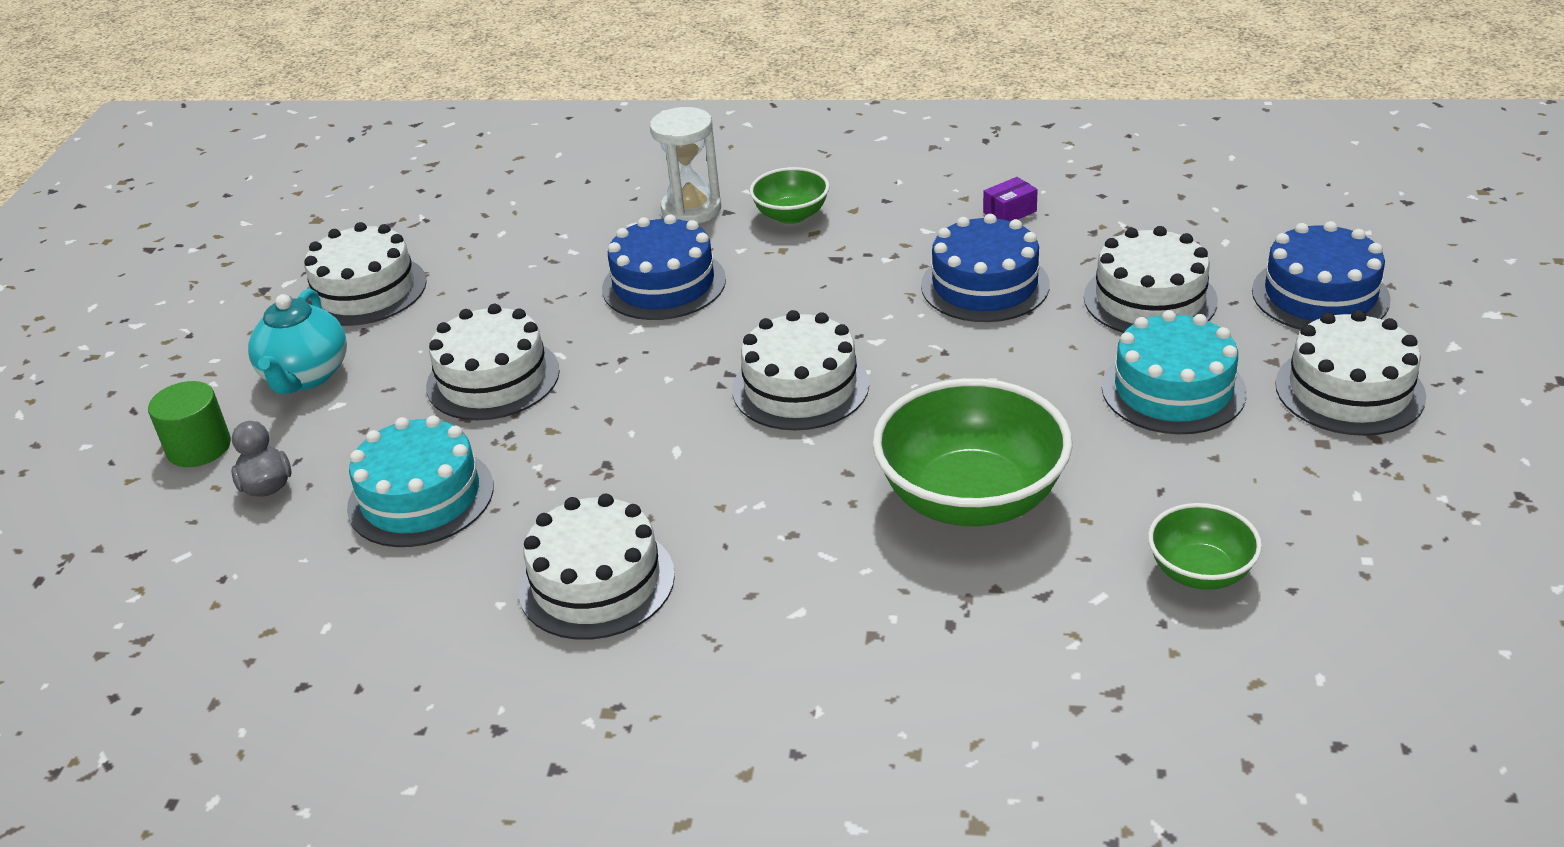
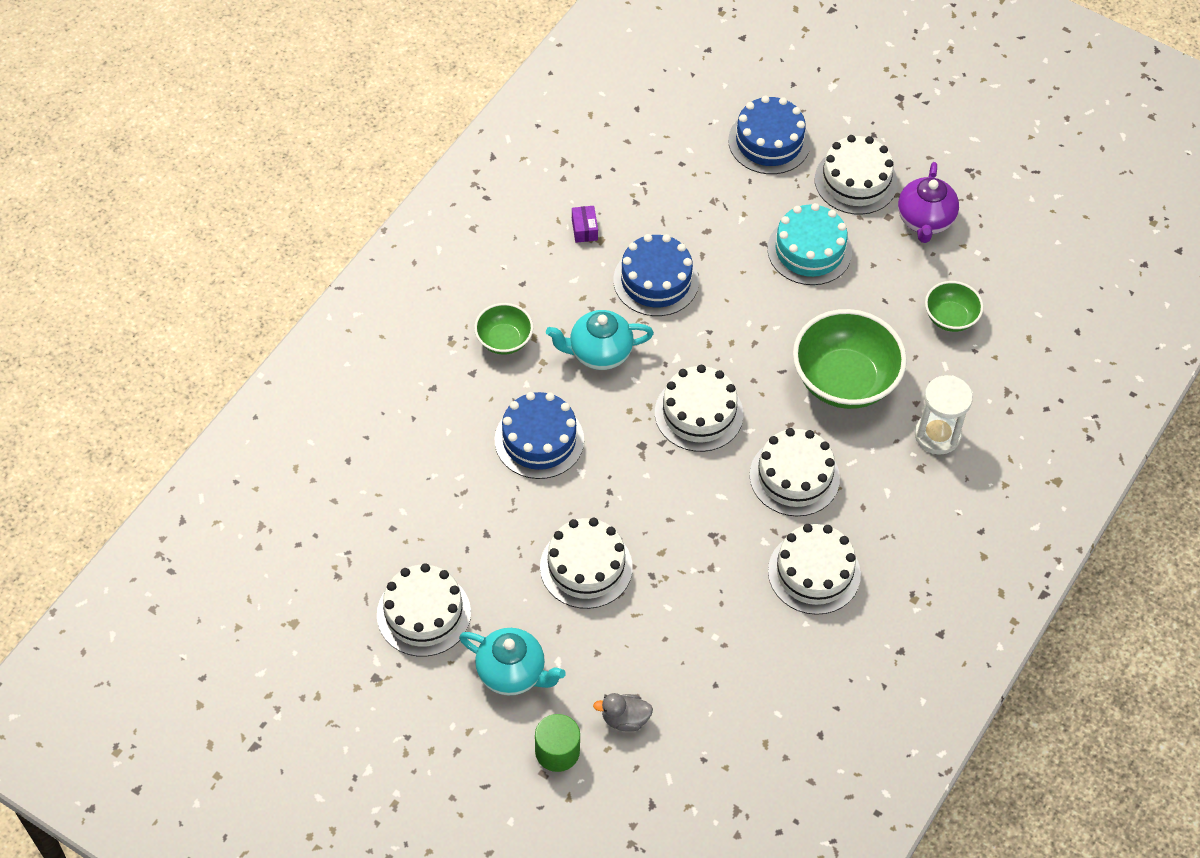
camera: 70 degrees left, 20 degrees up
(421, 497) = (687, 638): turquoise cake -> none
(691, 210) = (455, 391): white hourglass -> white hourglass (937, 435)
(831, 282) = (599, 353): none -> turquoise teapot
(1150, 299) = (722, 214): white cake -> white cake (794, 476)
(1360, 481) = (925, 221): none -> purple teapot

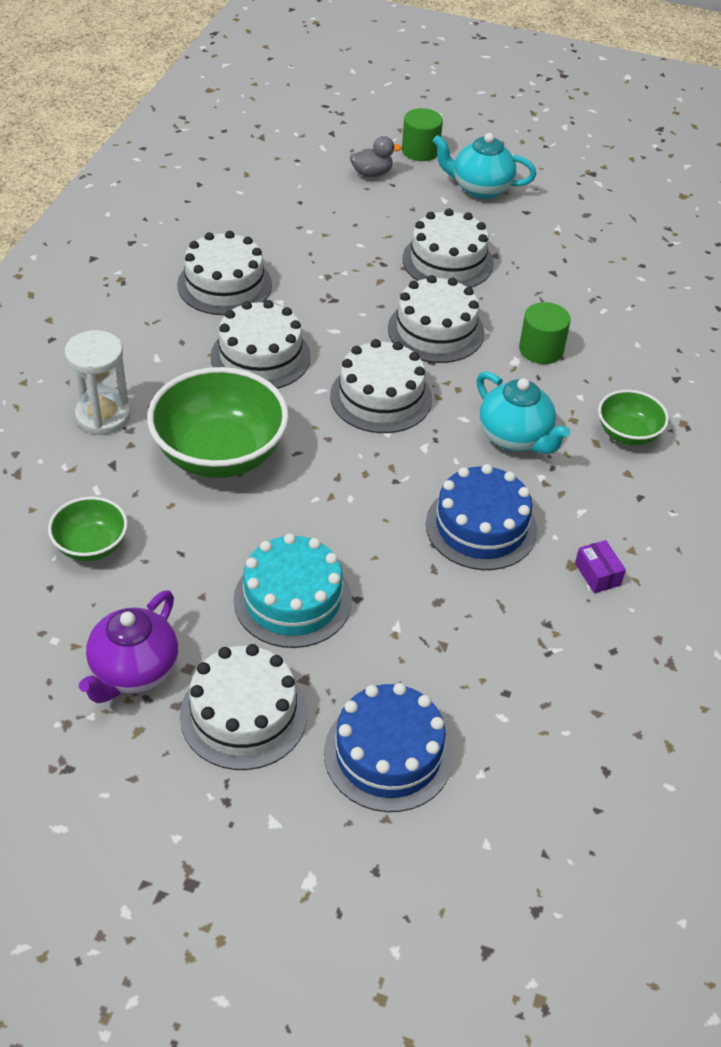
camera: 165 degrees right, 10 degrees down
(423, 614) = (577, 214): white cake -> white cake (436, 330)
(539, 440) = (541, 349): blue cake -> green cylinder
(599, 353) = (515, 438): turquoise teapot -> turquoise teapot turned 75 degrees clockwise
(925, 221) = (133, 672): purple teapot -> purple teapot turned 150 degrees counterclockwise

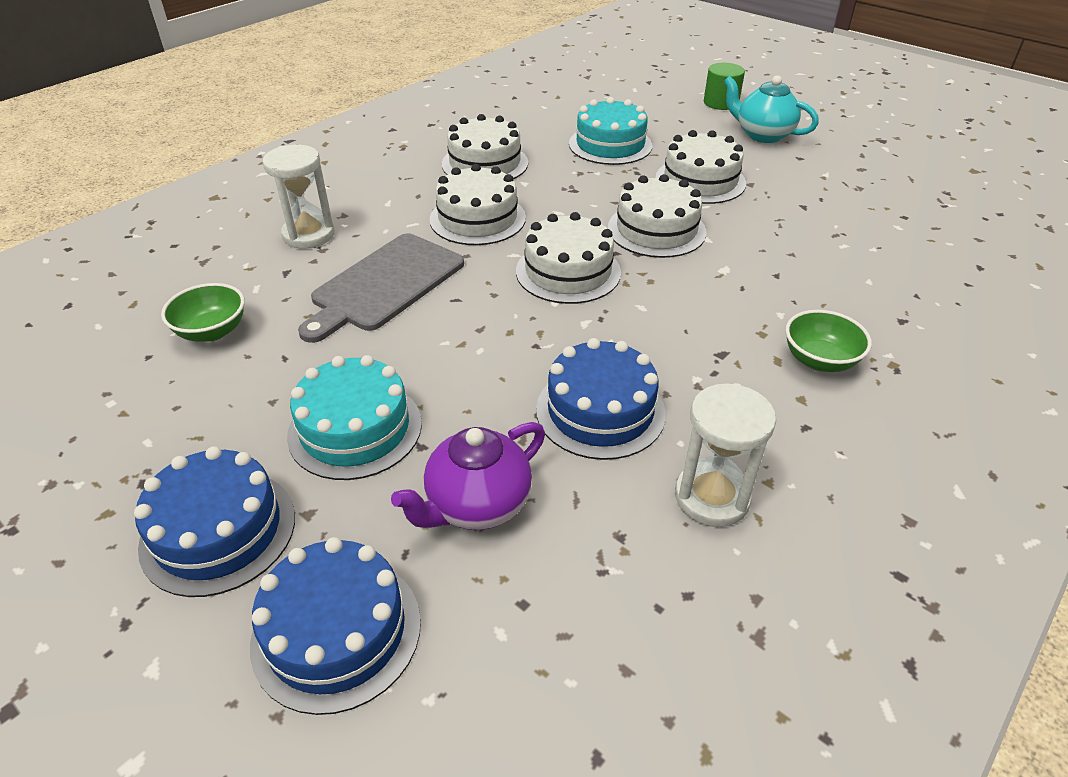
camera: 25 degrees right, 5 degrees down
(133, 672) = (151, 453): purple teapot -> purple teapot (477, 505)
(220, 454) = (384, 285): green bowl -> grey cutting board
(243, 714) = (218, 531): white cake -> blue cake
(338, 232) = (610, 145): none -> turquoise cake
(372, 174) = (667, 111): grey duck -> none
(515, 438) = (687, 336): turquoise teapot -> none
(541, 349) = (757, 265): green cylinder -> none
(597, 574) = (712, 497): purple box -> white hourglass

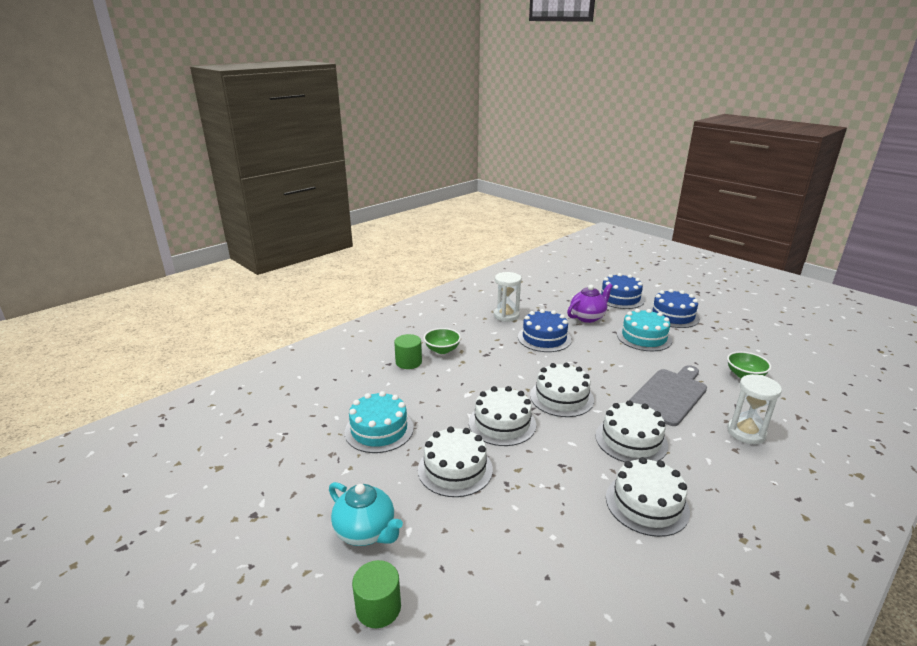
camera: 175 degrees left, 15 degrees down
(610, 145) = (527, 525): turquoise cake -> turquoise cake (379, 430)
(867, 325) = (408, 362): none -> green cylinder

